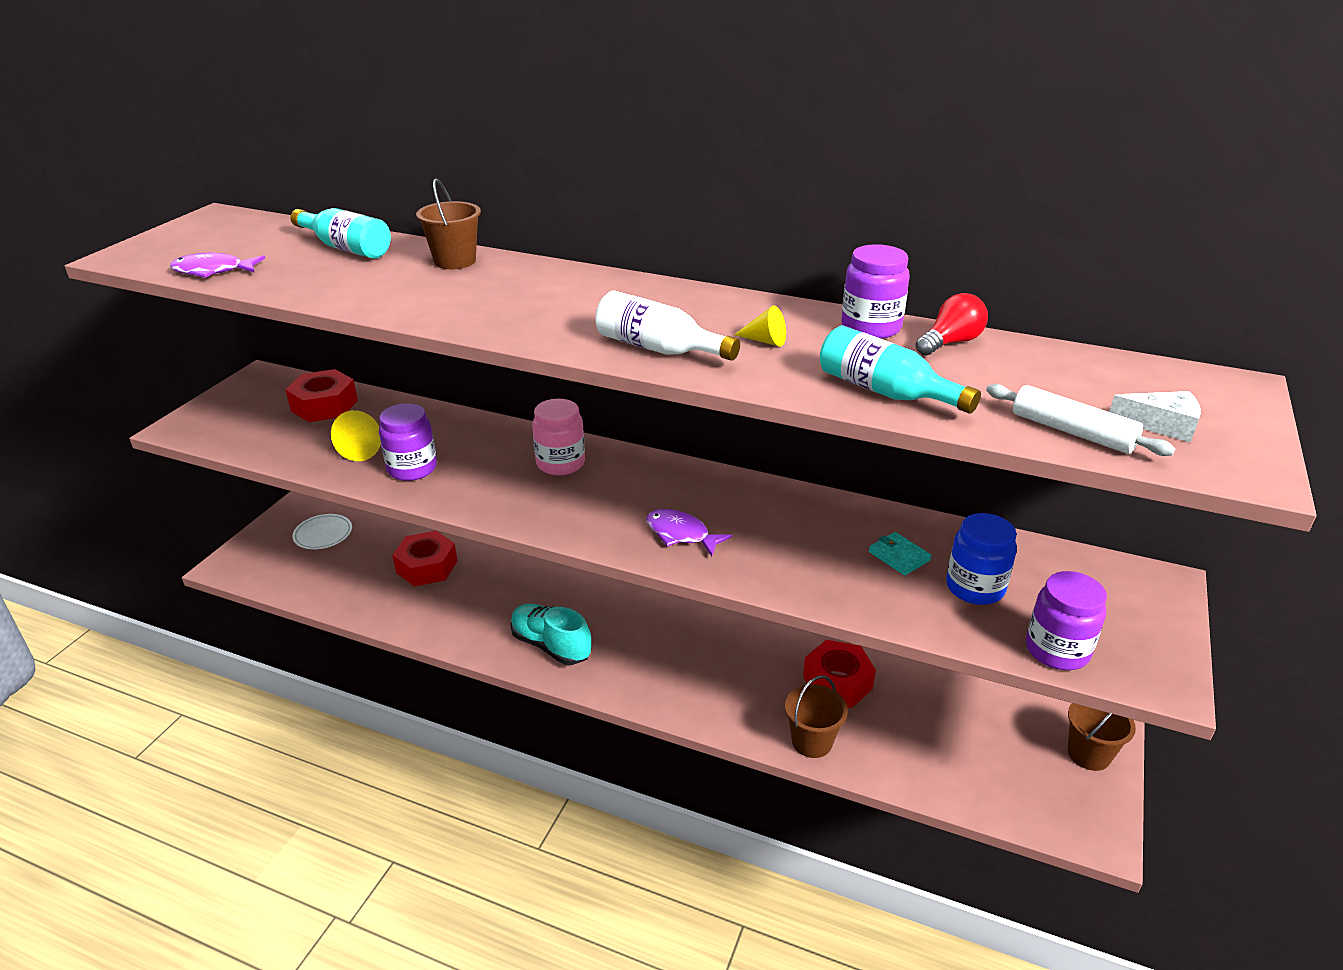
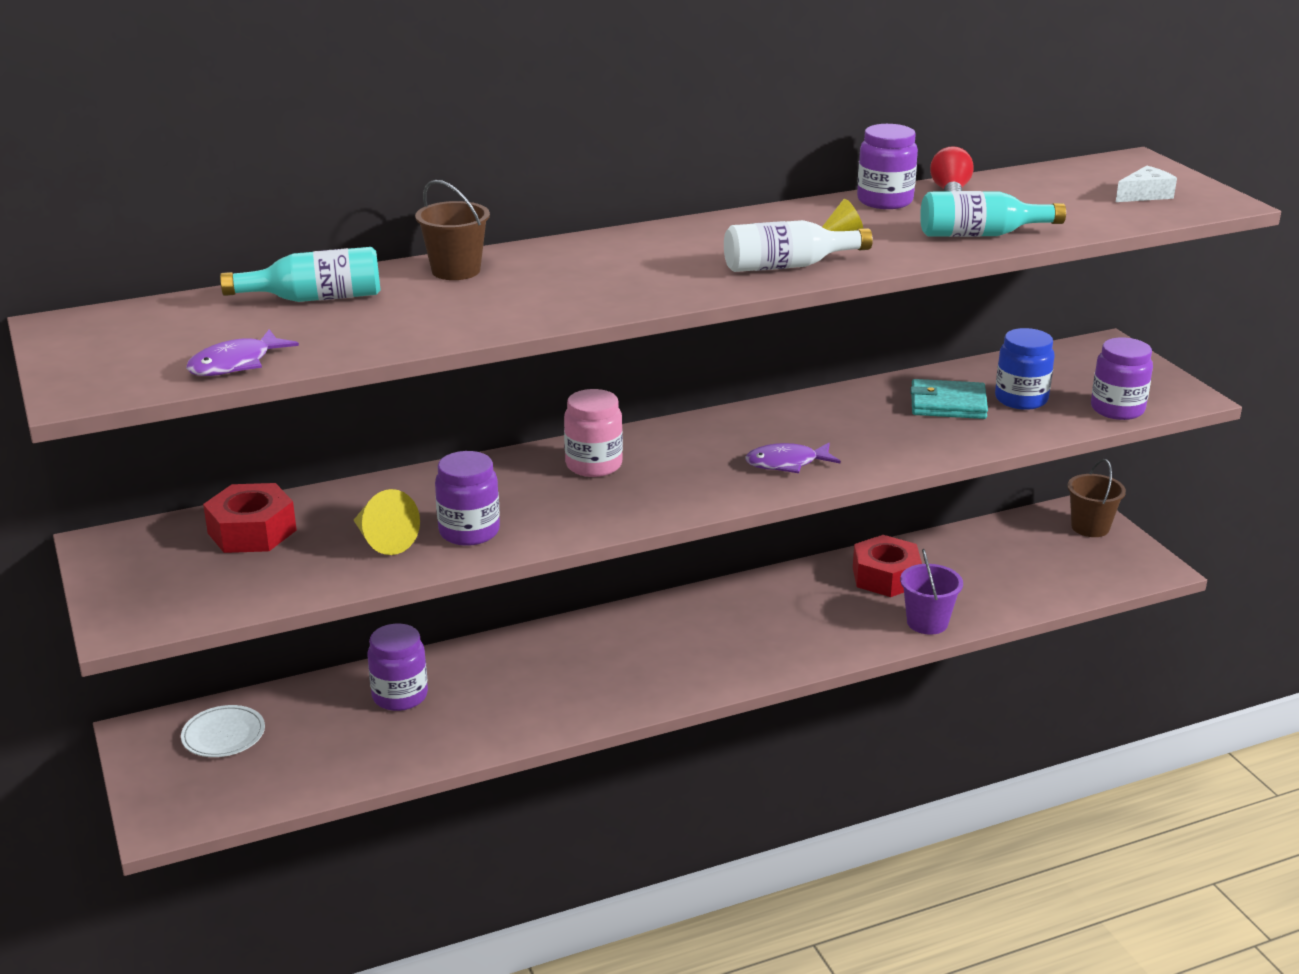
camera: 45 degrees left, 5 degrees down
(427, 567) = (400, 696): red nut -> purple jar
(551, 645) = (632, 682): turquoise shoe -> none
(812, 741) = (927, 622): brown bucket -> purple bucket
(899, 556) = (948, 404): turquoise wallet -> turquoise wallet, size x1.59
(1072, 432) = (1114, 216): white rolling pin -> none

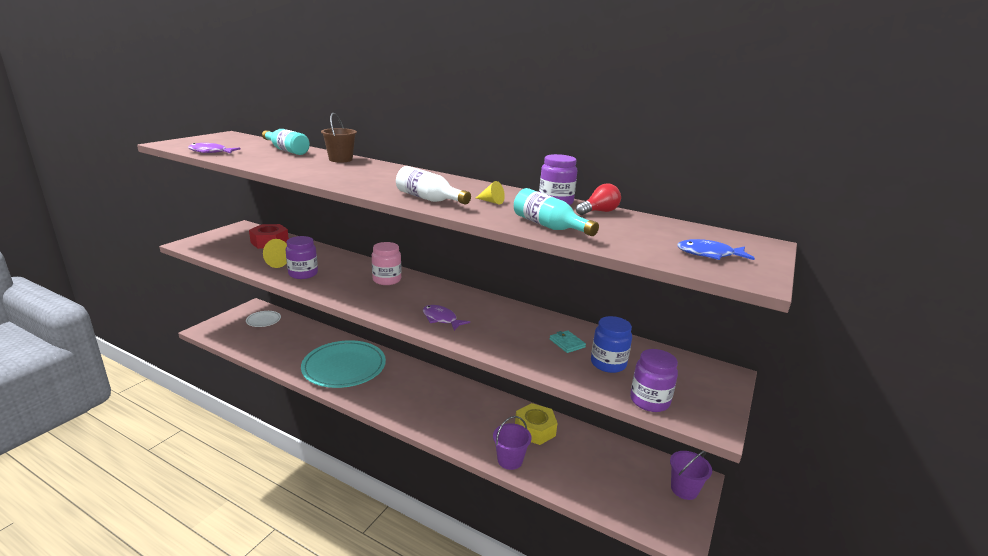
camera: 50 degrees right, 5 degrees down
(400, 696) = (314, 342): purple jar -> none
(529, 687) = (344, 367): none -> turquoise plate
(885, 577) = (535, 430): red nut -> yellow nut
(948, 404) = (567, 343): turquoise wallet -> turquoise wallet, size x0.63
(1090, 527) = (684, 489): brown bucket -> purple bucket
(1145, 195) = (709, 254): white cheese -> blue fish

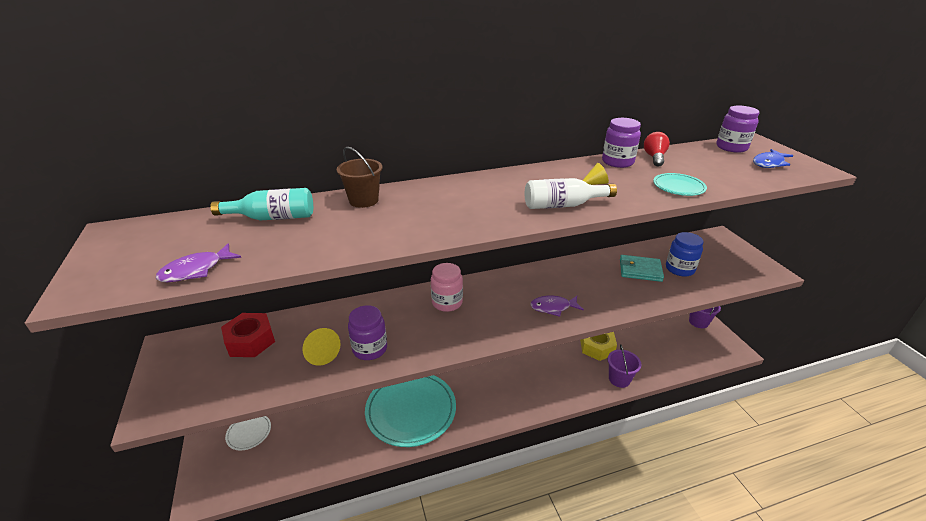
camera: 45 degrees left, 10 degrees up
(549, 226) = (678, 187): turquoise bottle -> turquoise plate
(567, 343) = (640, 270): turquoise wallet -> turquoise wallet, size x1.59
(649, 401) = (734, 278): purple jar -> purple jar (731, 147)

